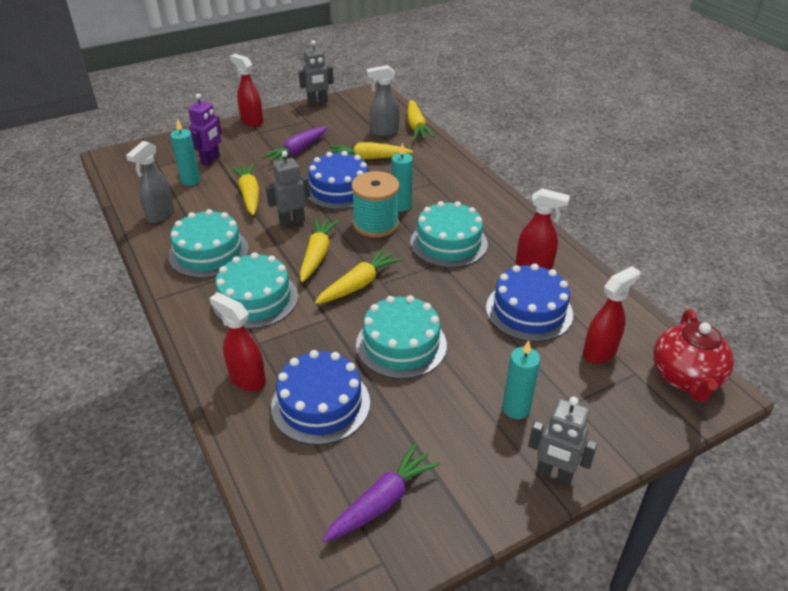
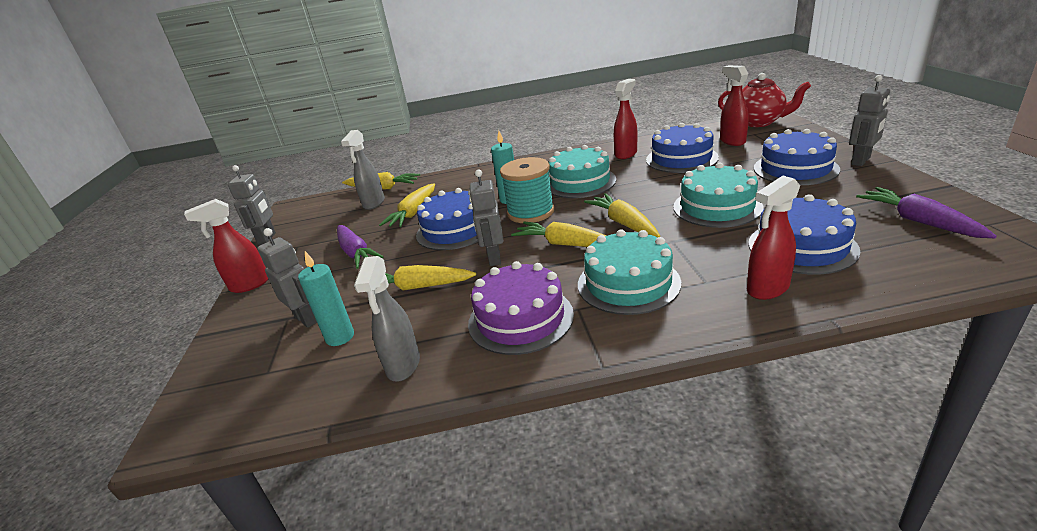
camera: 65 degrees left, 10 degrees down
(160, 215) = (403, 365): grey spray bottle -> grey spray bottle turned 45 degrees clockwise
(208, 252) = (520, 318): turquoise cake -> purple cake
(211, 160) = (307, 319): purple robot -> grey robot
(516, 409) = (795, 169): turquoise candle -> blue cake

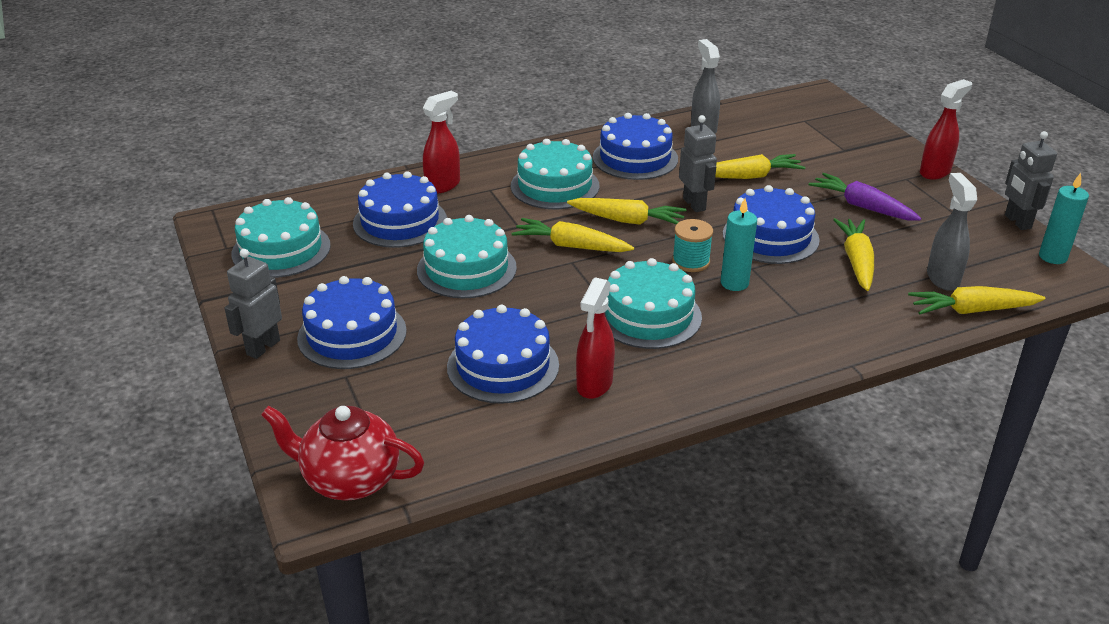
camera: 160 degrees right, 5 degrees up
(307, 319) = (824, 149): grey robot -> none
(340, 337) = (775, 140): turquoise candle -> turquoise candle (1052, 257)
(520, 318) = (635, 158): purple cake -> blue cake
(530, 212) = (691, 262): turquoise spool -> turquoise spool, size x0.62
(623, 223) = (571, 246): yellow carrot -> yellow carrot turned 150 degrees clockwise
(732, 141) = (415, 412): red spray bottle -> none
(918, 221) = (281, 249): purple carrot -> turquoise cake

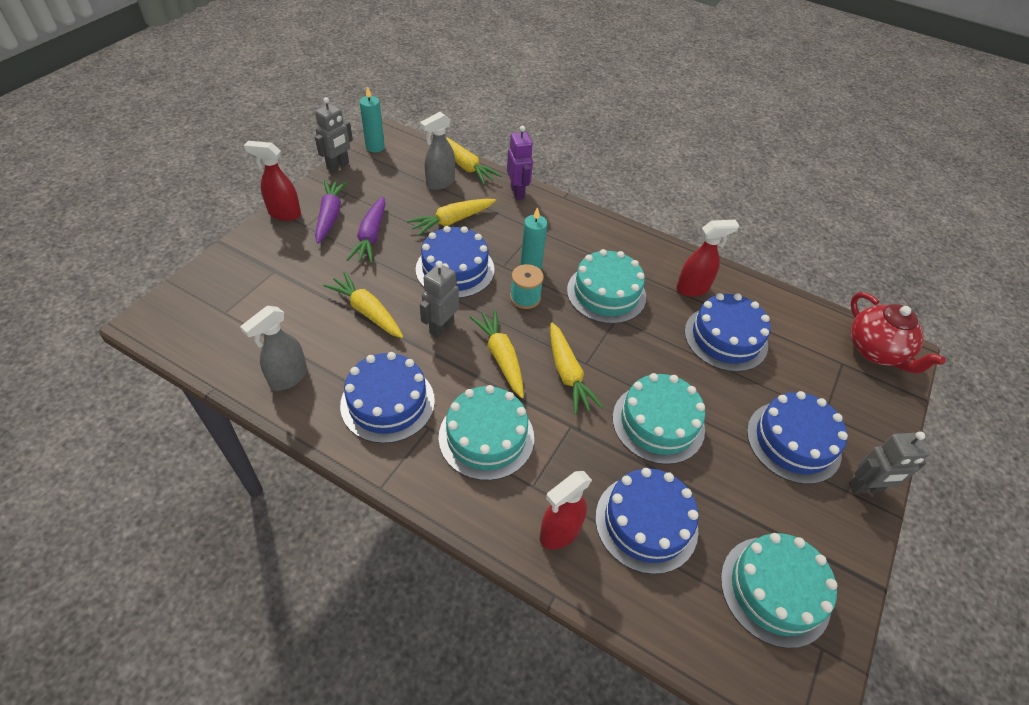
camera: 130 degrees left, 15 degrees up
(443, 185) = (559, 532): red spray bottle -> red spray bottle turned 45 degrees counterclockwise
(886, 329) = (517, 192): none -> purple robot
(916, 194) = (330, 216): none -> purple carrot

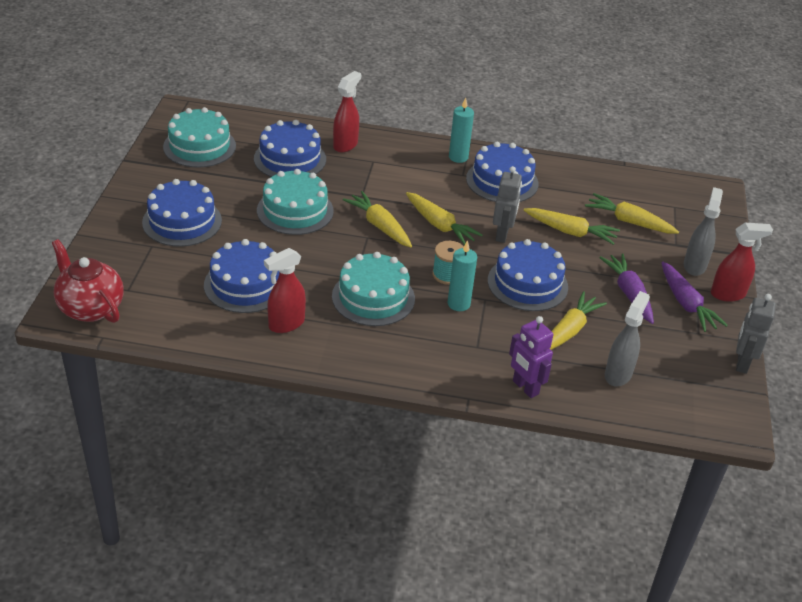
camera: 160 degrees right, 10 degrees down
(288, 378) = (583, 180): grey spray bottle -> grey spray bottle (694, 265)
(375, 147) = (732, 402): turquoise candle -> turquoise candle (458, 157)
(466, 166) = (608, 407): yellow carrot -> yellow carrot (629, 221)
(486, 437) = (419, 177): turquoise cake -> none
(865, 488) = (126, 205): grey robot -> none

